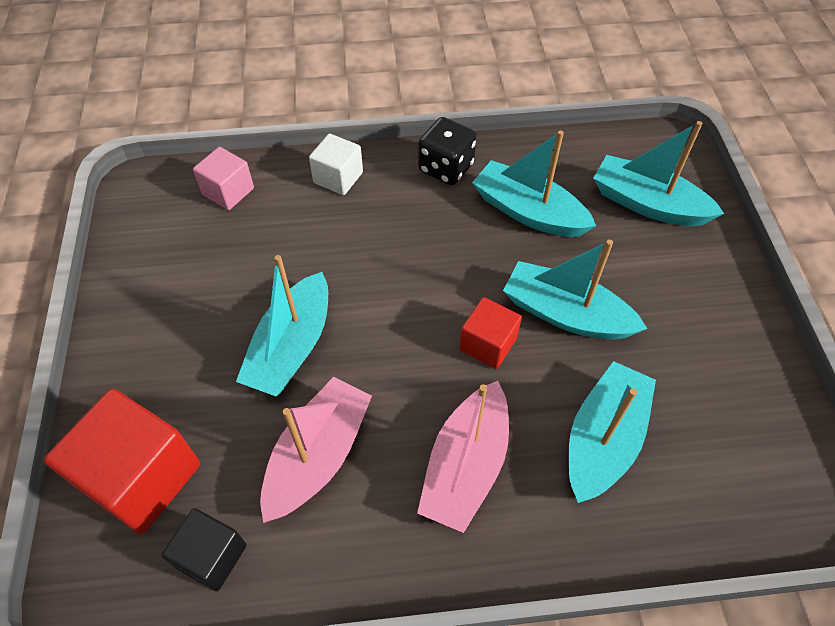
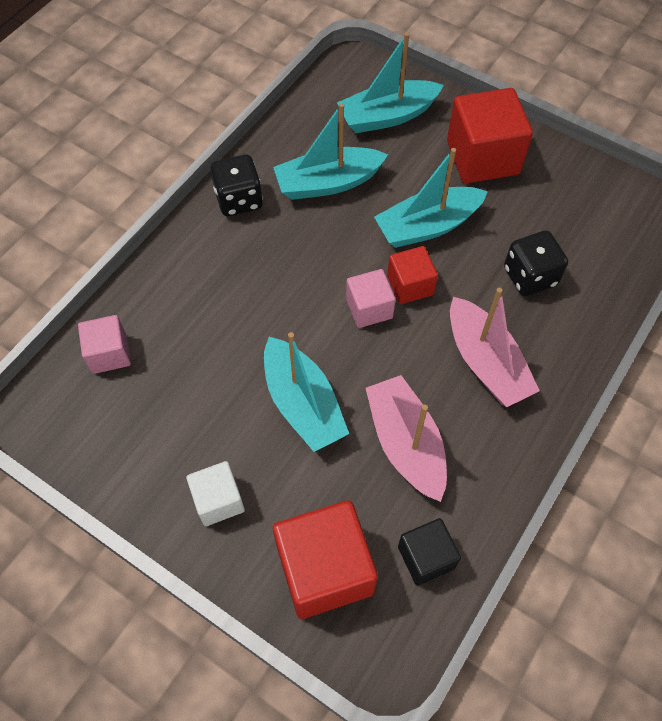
camera: 50 degrees left, 5 degrees up
(338, 177) = (175, 271): white cube -> white cube (218, 500)
(432, 329) = (369, 308): none -> pink cube
(603, 439) = (530, 276): turquoise boat -> black dice
(693, 305) = (482, 157): none -> red cube

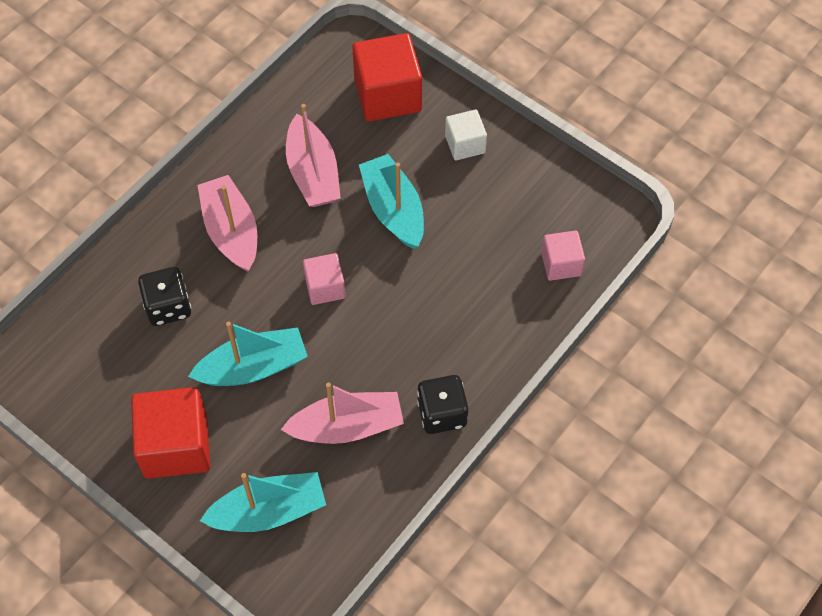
camera: 175 degrees left, 0 degrees up
(328, 183) = (347, 426): turquoise boat -> pink boat
(410, 285) = (283, 306): red cube -> none
(426, 557) = (312, 97): black cube -> none

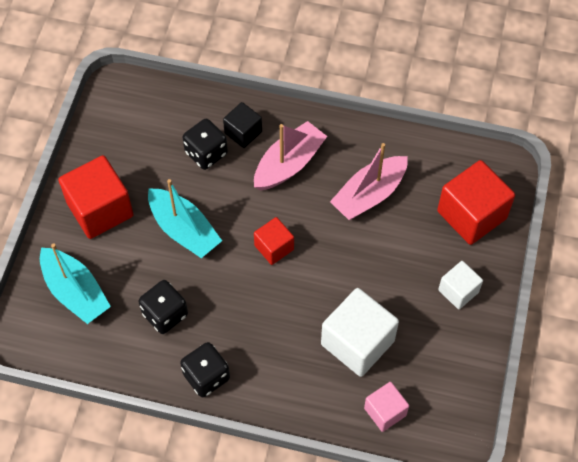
camera: 65 degrees right, 0 degrees up
(164, 259) = (243, 132): none -> black cube
(325, 287) = (274, 247): pink cube -> red cube
(347, 426) = (165, 314): pink boat -> black dice
(393, 209) = (368, 265): turquoise boat -> none
(475, 256) = (357, 342): none -> white cube

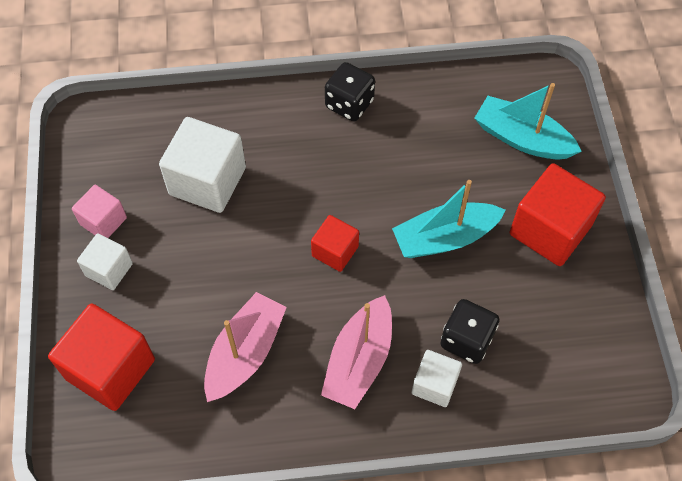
camera: 160 degrees right, 0 degrees up
(165, 314) = (419, 146): black dice -> none
(184, 230) = (444, 238): turquoise boat -> turquoise boat turned 45 degrees counterclockwise
(243, 132) = (434, 384): black cube -> white cube
(385, 411) = (160, 126): pink cube -> pink cube (103, 221)

